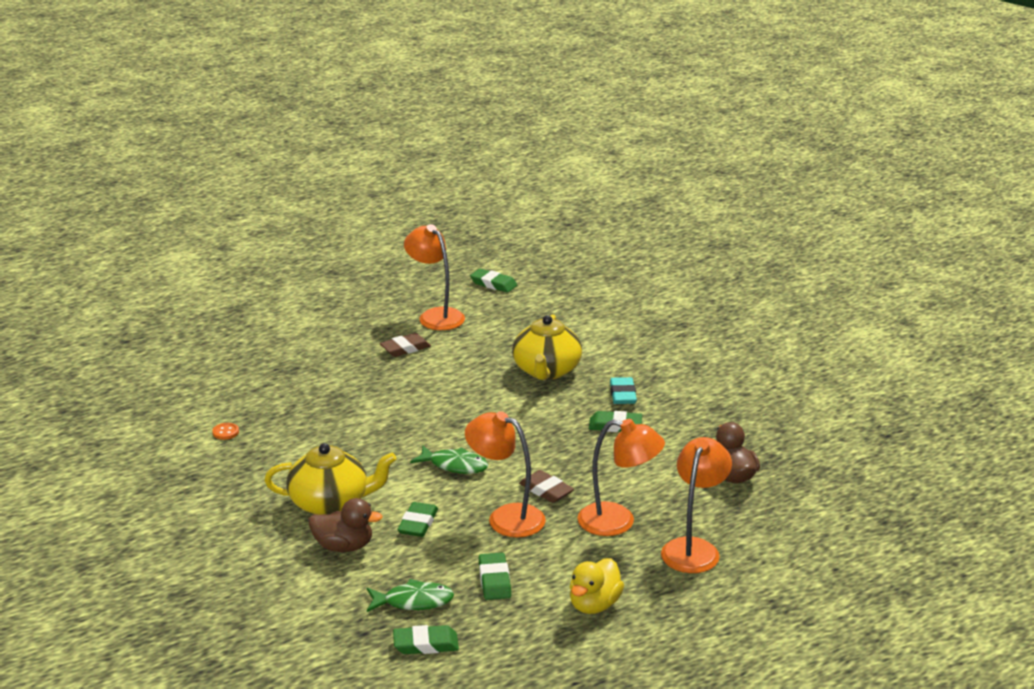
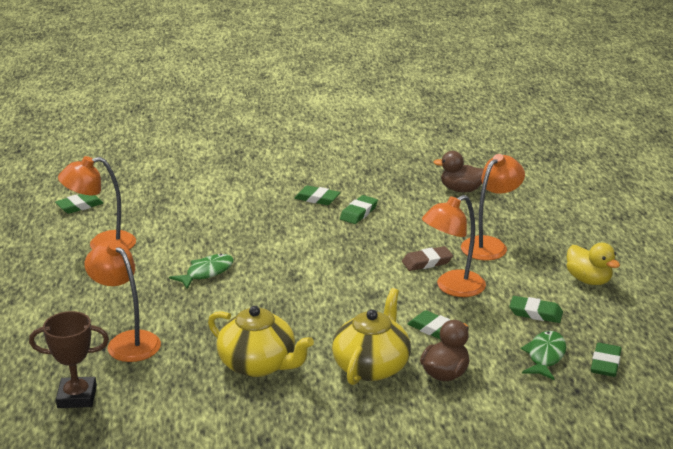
camera: 65 degrees left, 0 degrees up
(204, 379) = (77, 397): none -> brown trophy
(225, 432) = (197, 402): orange button -> none
(405, 348) = (143, 272): brown eraser -> none
(454, 465) = (360, 292): green fish -> green fish (206, 272)
(546, 371) = (251, 219): yellow teapot -> yellow teapot (258, 364)
(623, 394) = (317, 199): turquoise eraser -> green eraser
(694, 548) = (540, 226): orange lamp -> orange lamp (127, 341)

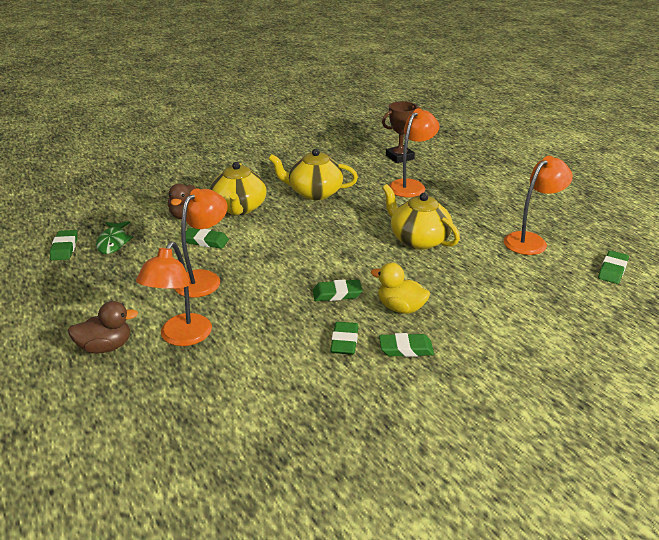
camera: 155 degrees right, 5 degrees up
(127, 341) = (411, 185): orange lamp -> orange lamp turned 75 degrees counterclockwise
(206, 272) = (418, 239): green fish -> yellow teapot
(427, 262) = (238, 299): brown eraser -> none
(461, 190) = (242, 421): brown duck -> brown duck (105, 347)
(535, 313) = (123, 274): green eraser -> green eraser (337, 294)
(588, 280) = (71, 321): yellow duck -> yellow duck (400, 308)

